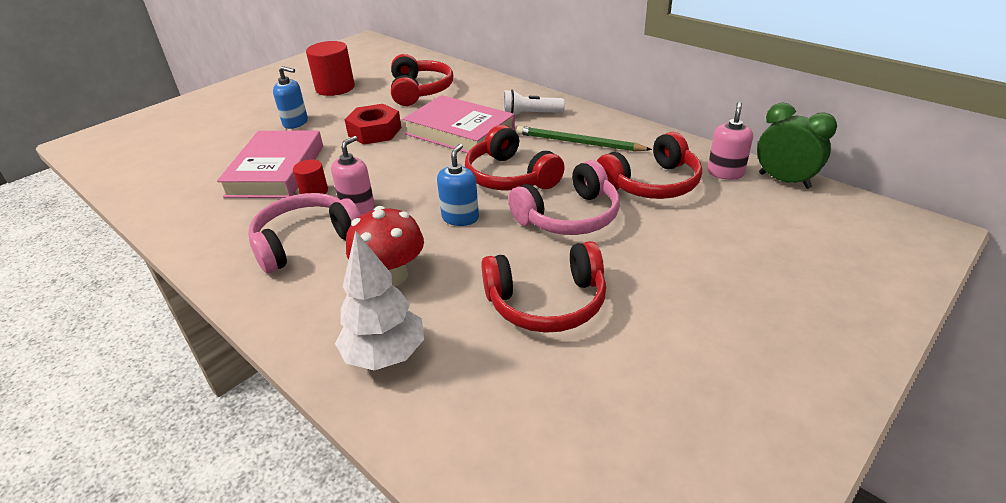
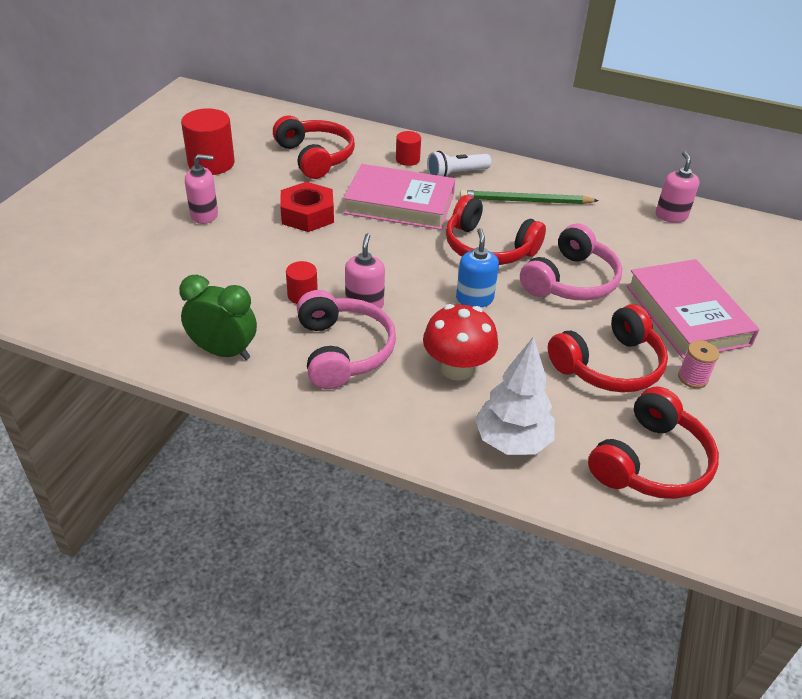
camera: 25 degrees left, 5 degrees up
(276, 170) = (237, 277): pink book -> pink book (686, 315)
(295, 123) = (204, 215): blue soap dispenser -> pink soap dispenser
(306, 241) = (343, 351): pink headphones -> pink headphones turned 135 degrees clockwise
(496, 99) = (407, 159): none -> red cylinder
(633, 334) = (692, 378): none -> pink spool
(652, 184) = (618, 236): red headphones -> red headphones (651, 462)
(784, 181) = (721, 217): green clock -> green clock (223, 352)

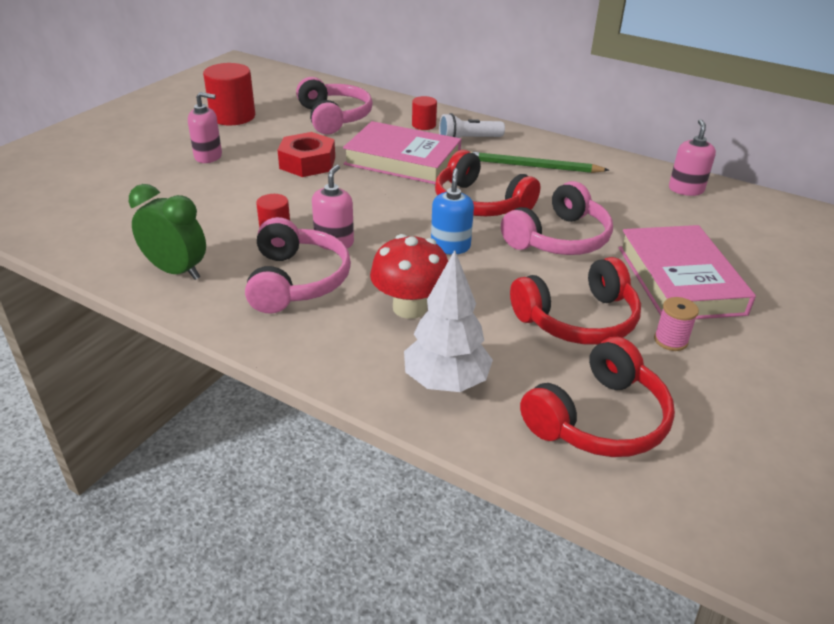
camera: 10 degrees right, 5 degrees down
(315, 157) = (334, 117): red headphones -> pink headphones

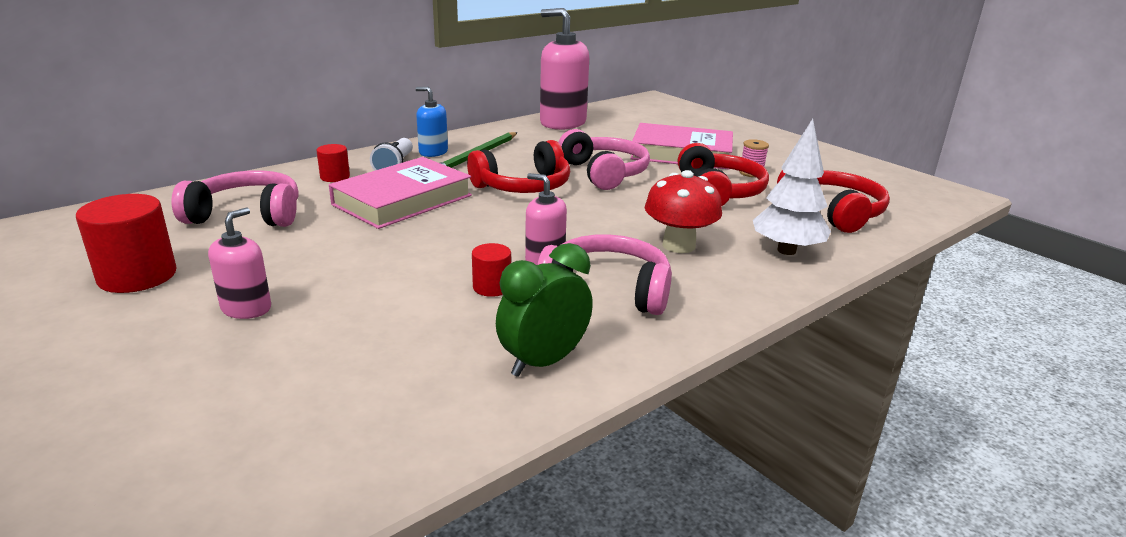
camera: 70 degrees left, 10 degrees down
(307, 163) = (349, 247): red nut -> none
(450, 246) = (589, 211): blue soap dispenser -> blue soap dispenser (433, 152)
(686, 189) = (562, 123): pink soap dispenser -> pink soap dispenser, size x1.89

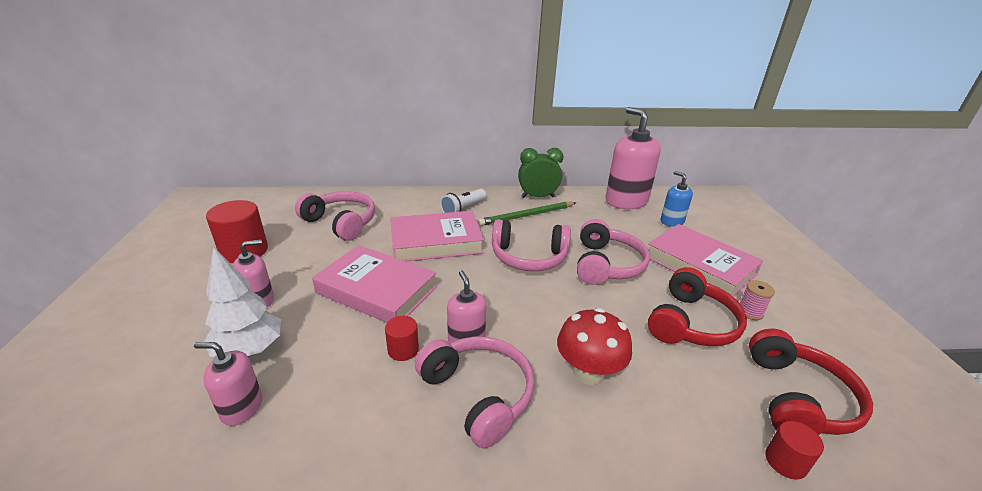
camera: 35 degrees right, 5 degrees up
(335, 177) = (419, 207): red cylinder -> red cylinder (785, 461)
(375, 387) = (242, 408): none -> pink soap dispenser
(391, 255) = (376, 290): none -> pink book
(433, 152) = (501, 203): blue soap dispenser -> blue soap dispenser (672, 221)
(523, 186) = (529, 257): red headphones -> pink headphones
(543, 362) = (355, 446): green clock -> green clock (537, 197)
(786, 250) = (689, 428): white tree -> white tree (250, 350)

